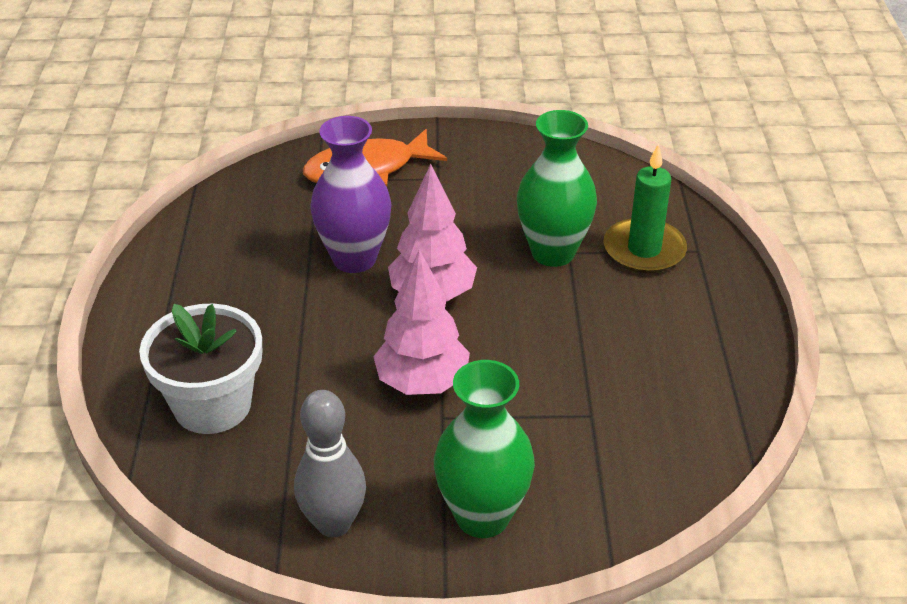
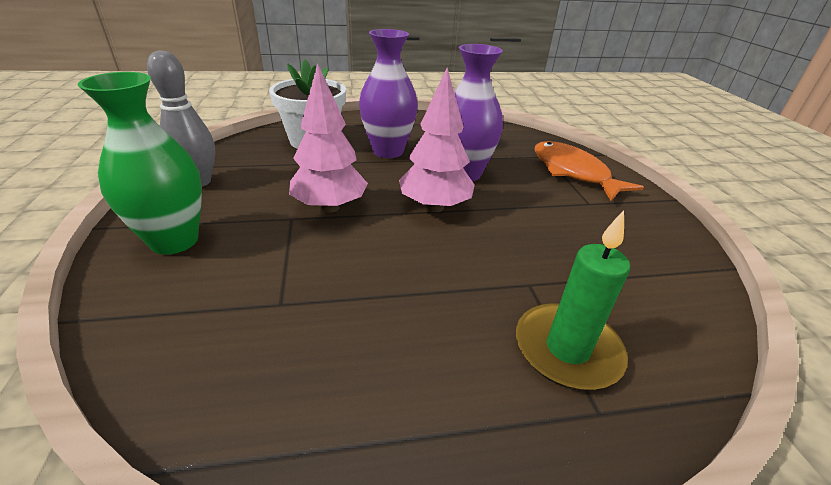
camera: 80 degrees right, 5 degrees down
(271, 323) = (388, 151): none -> purple vase
(553, 252) = (522, 272): green vase -> none

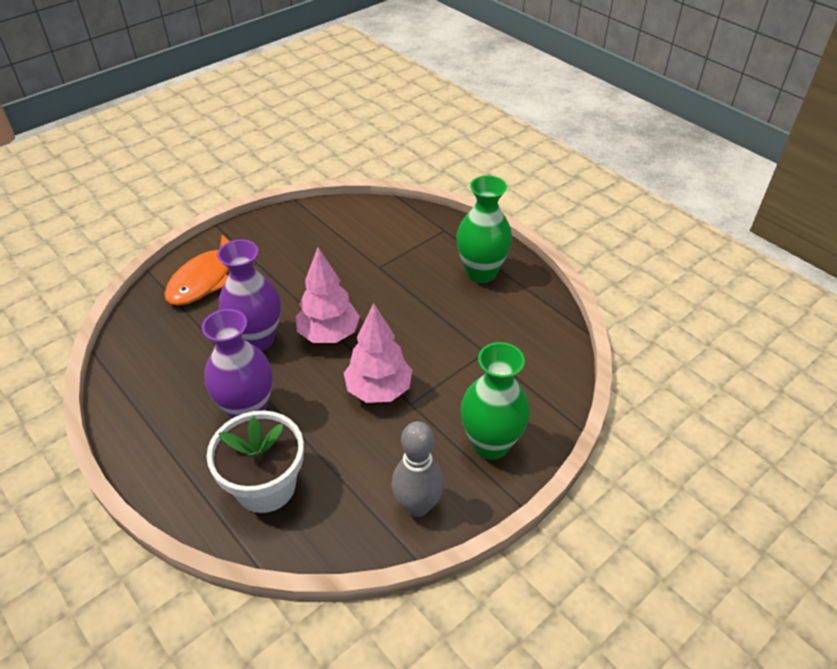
camera: 120 degrees left, 10 degrees up
(436, 396) = (481, 273): none -> green vase
(567, 349) = (417, 244): green candle -> none

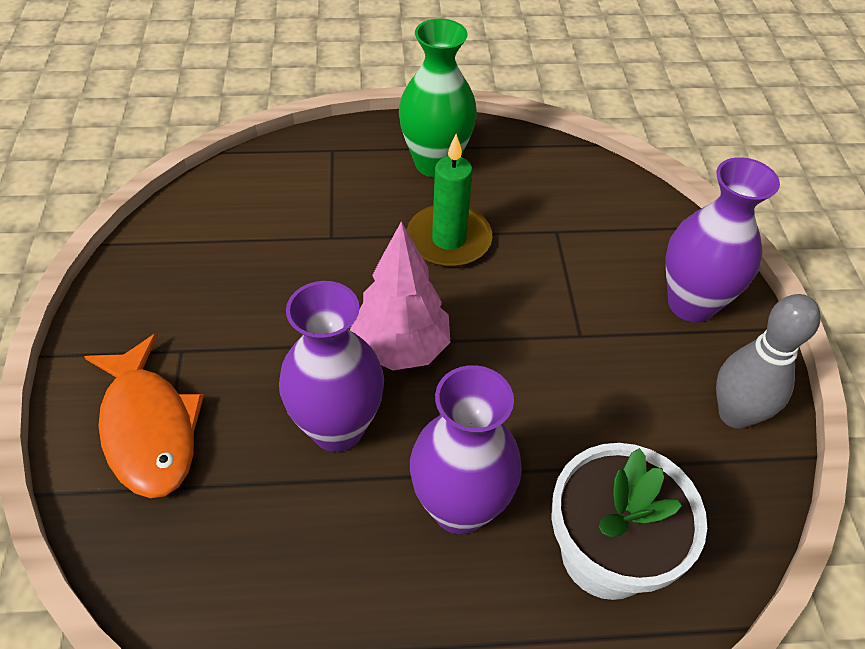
camera: 55 degrees left, 5 degrees up
(378, 390) = (537, 352): pink tree -> none
(426, 310) = (449, 240): none -> green candle
(490, 444) = (691, 304): green vase -> purple vase

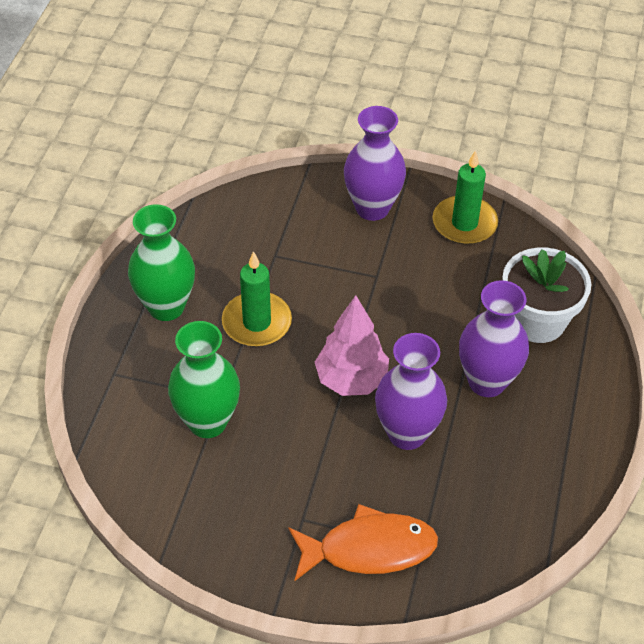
camera: 70 degrees left, 0 degrees up
(294, 234) = (207, 422): none -> green vase
(735, 414) = (464, 223): grey bowling pin -> green candle

